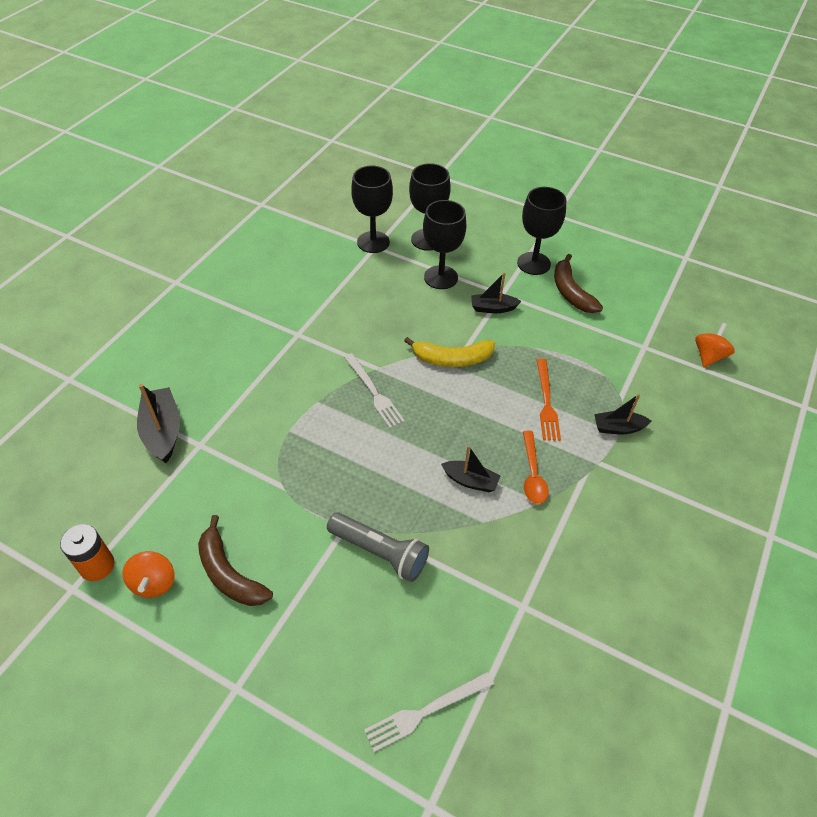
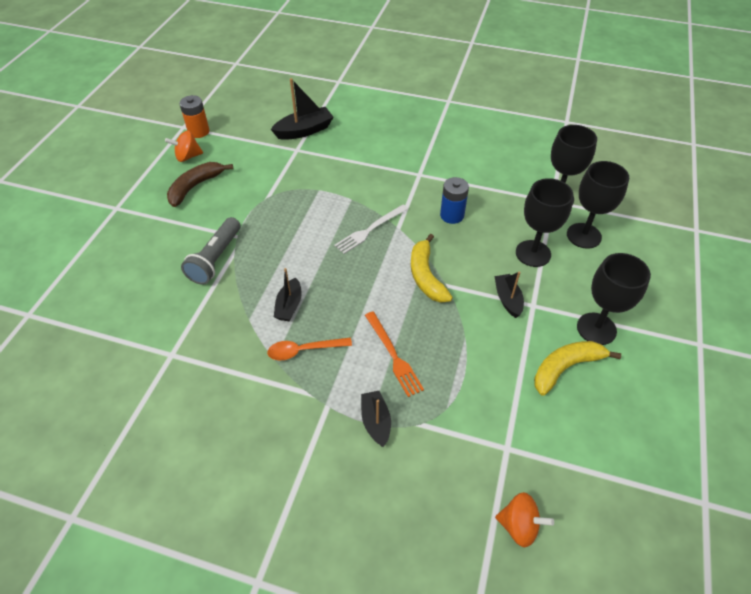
camera: 80 degrees right, 0 degrees up
(372, 321) = (452, 215): none -> blue battery
(425, 711) = (91, 303): white fork -> none
(546, 402) = (393, 355): orange fork -> orange fork turned 105 degrees counterclockwise
(571, 292) = (565, 368): brown banana -> yellow banana

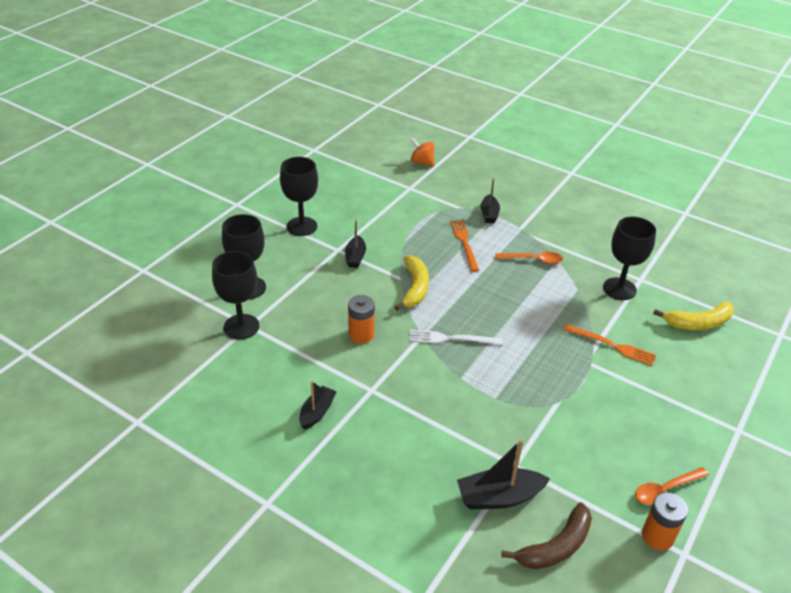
camera: 165 degrees left, 10 degrees down
(188, 157) = (665, 489): orange spinning top -> orange spoon
(195, 187) = (647, 437): brown banana -> brown banana (556, 547)
(215, 259) = (612, 345): grey flashlight -> orange fork
(289, 306) = (542, 291): black boat -> black boat (317, 412)
(370, 230) = (451, 339): white fork -> white fork turned 150 degrees counterclockwise
(452, 215) = (361, 334): blue battery -> orange battery
(533, 253) = (308, 284): black goblet -> black goblet (619, 289)
(565, 368) = (343, 212): yellow banana -> yellow banana (698, 323)

